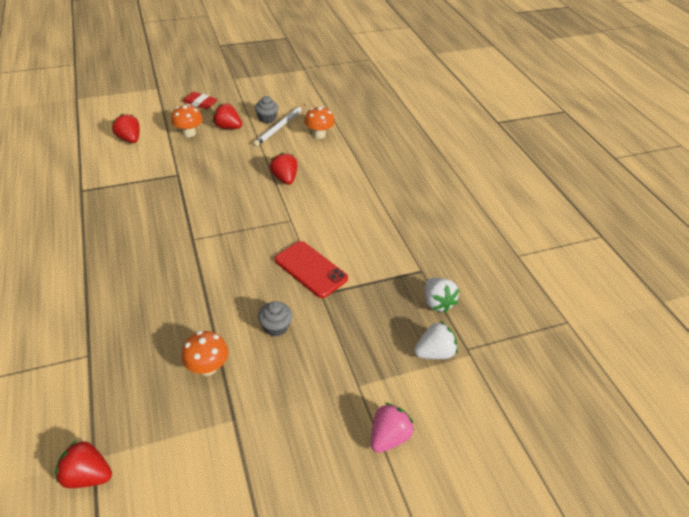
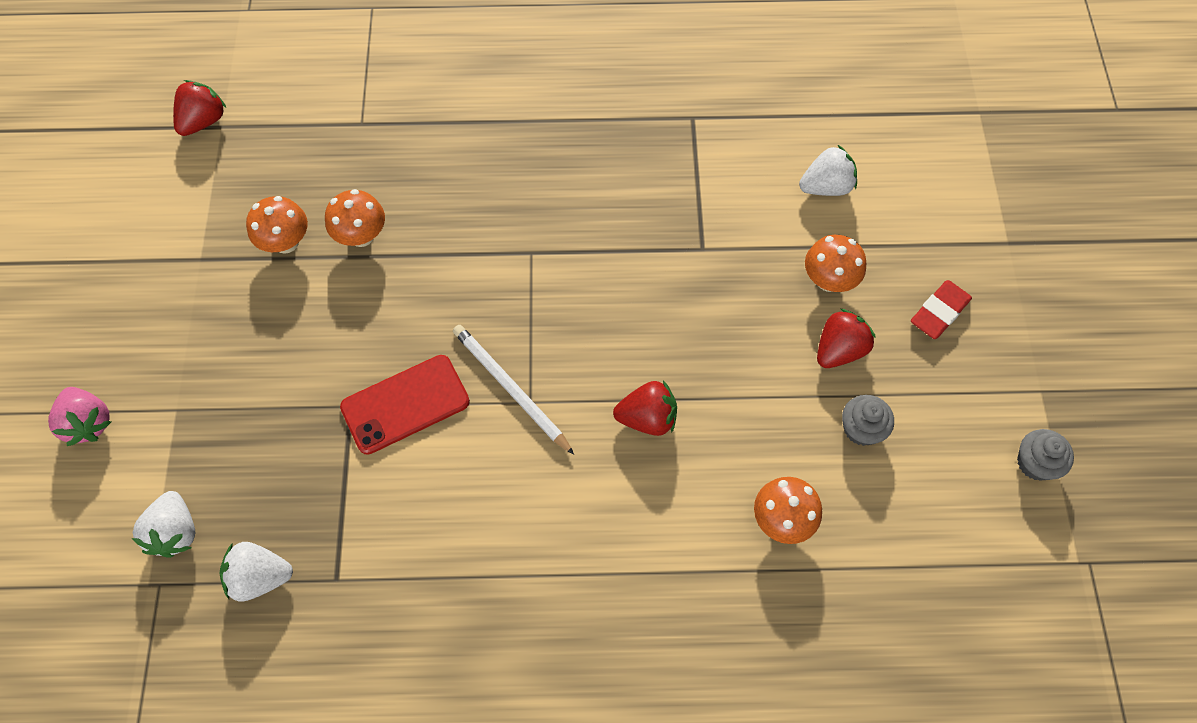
camera: 110 degrees right, 20 degrees up
(130, 139) = (826, 187): red strawberry -> white strawberry
(194, 324) = (361, 236): none -> orange mushroom
(275, 327) = (315, 331): grey cupcake -> grey cupcake (1035, 463)
(280, 127) = (825, 448): white pencil -> white pencil (510, 389)

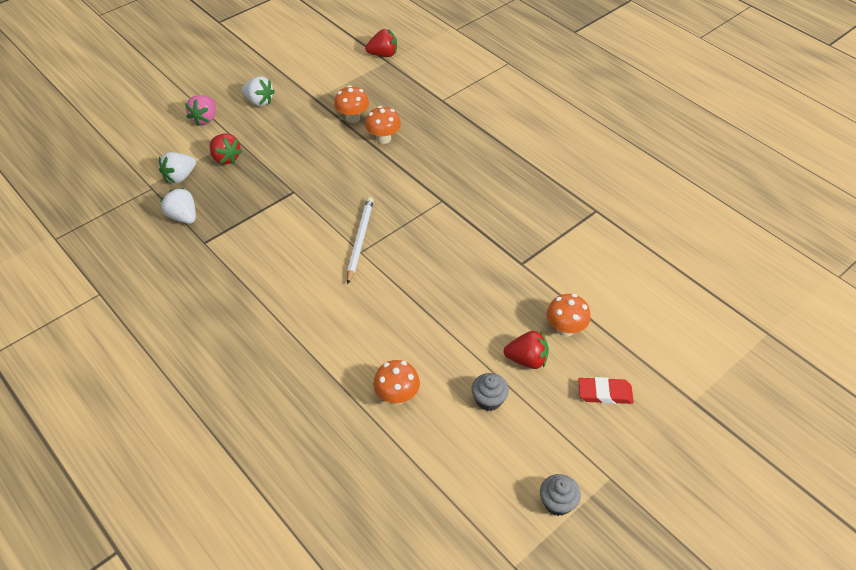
camera: 50 degrees right, 15 degrees down
(405, 404) = (313, 209): red phone -> none
(647, 418) = (398, 302): red strawberry -> red strawberry (226, 158)
(826, 187) = (623, 291): white strawberry -> white strawberry (259, 101)

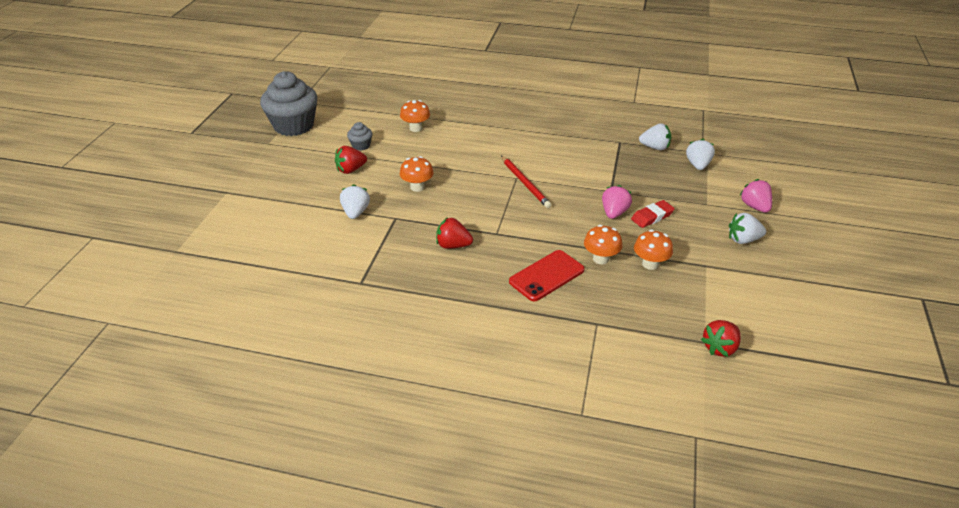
camera: 145 degrees right, 10 degrees down
(226, 158) = (690, 189): red strawberry -> red strawberry (453, 245)
(321, 169) = (614, 213): none -> pink strawberry
(360, 240) = (525, 183): white pencil -> red pencil
(440, 145) = (546, 276): none -> red phone
(557, 290) = (355, 212): none -> white strawberry
(557, 502) = (293, 126): grey cupcake -> grey cupcake, size x2.29
(565, 328) = (335, 194): orange mushroom -> orange mushroom (417, 187)
(605, 393) = (289, 174): red eraser -> red eraser (652, 217)

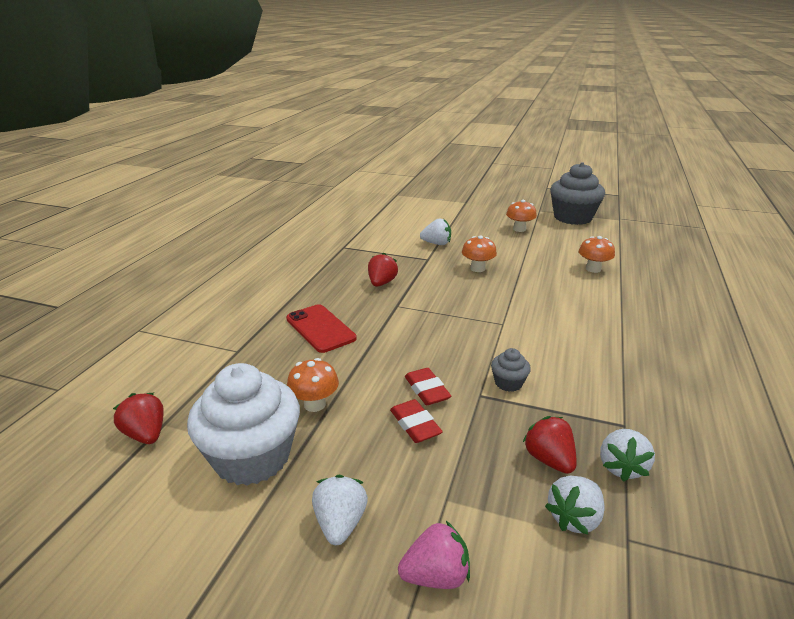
camera: 95 degrees right, 10 degrees down
(351, 170) = (503, 241): red strawberry -> red strawberry (549, 459)
(361, 145) = (547, 244): grey cupcake -> grey cupcake (508, 383)
(525, 183) = (491, 328): red pencil -> none
(600, 259) = (336, 366): orange mushroom -> orange mushroom (519, 229)
(614, 213) = (427, 390): pink strawberry -> red eraser
(697, 165) = (574, 518): white strawberry -> white strawberry turned 120 degrees clockwise
(714, 285) = (252, 457): none -> white cupcake

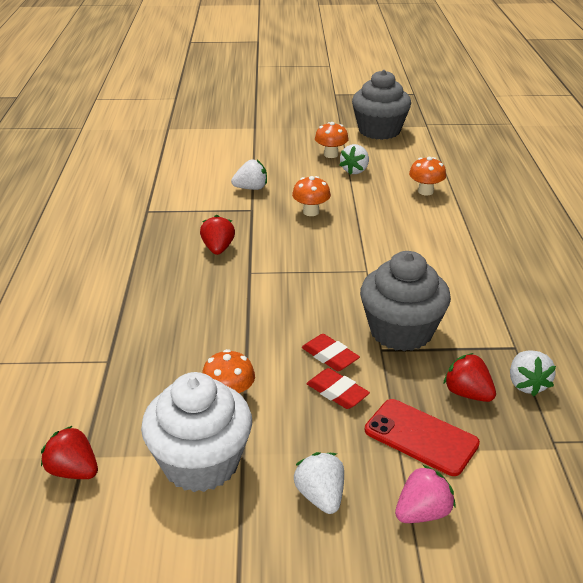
camera: 20 degrees left, 5 degrees up
(320, 328) = (184, 315): red phone -> red phone (421, 437)
(508, 383) = (401, 331): grey cupcake -> grey cupcake, size x2.29
(574, 518) = (507, 436): white strawberry -> white strawberry (355, 170)

